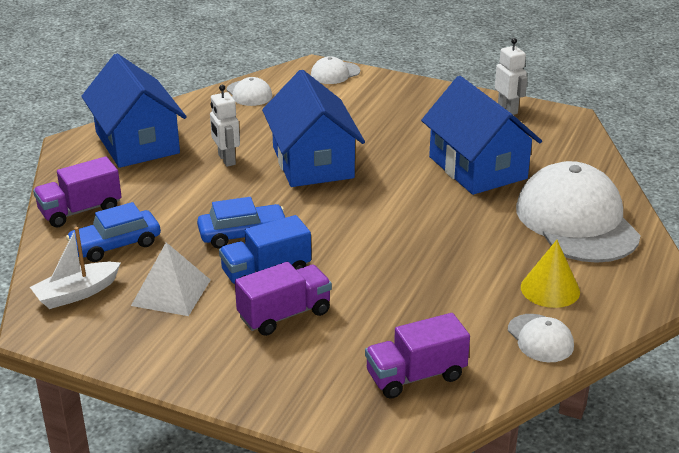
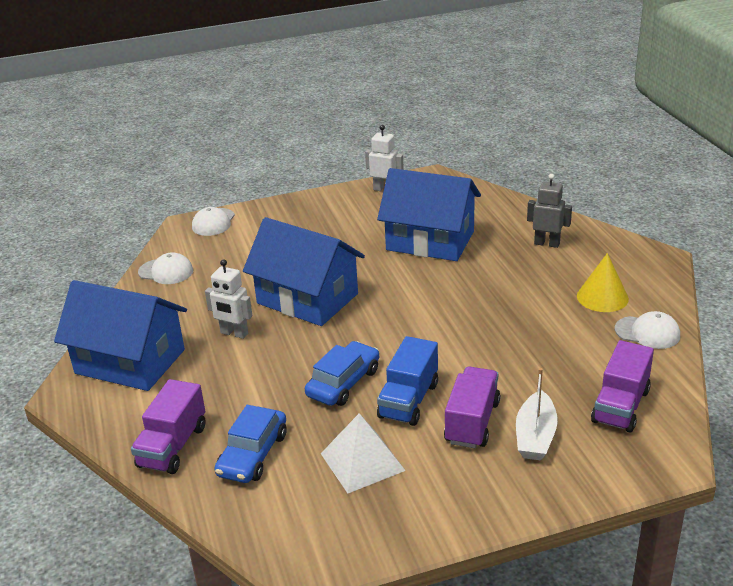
camera: 40 degrees left, 0 degrees up
(77, 293) = (286, 514): white boat -> white boat (535, 436)
(576, 221) = (547, 243): white cap -> grey robot

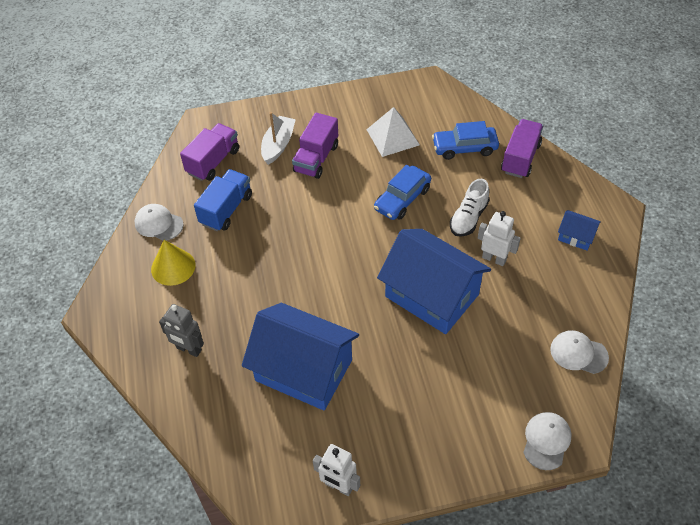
camera: 175 degrees left, 20 degrees up
(130, 361) = (576, 236): blue house -> blue house, size x0.43
(253, 454) = (464, 148): blue car -> blue car turned 120 degrees counterclockwise
(258, 369) = (468, 218): none -> white shoe
(408, 400) = (356, 179): blue truck -> blue truck (226, 209)

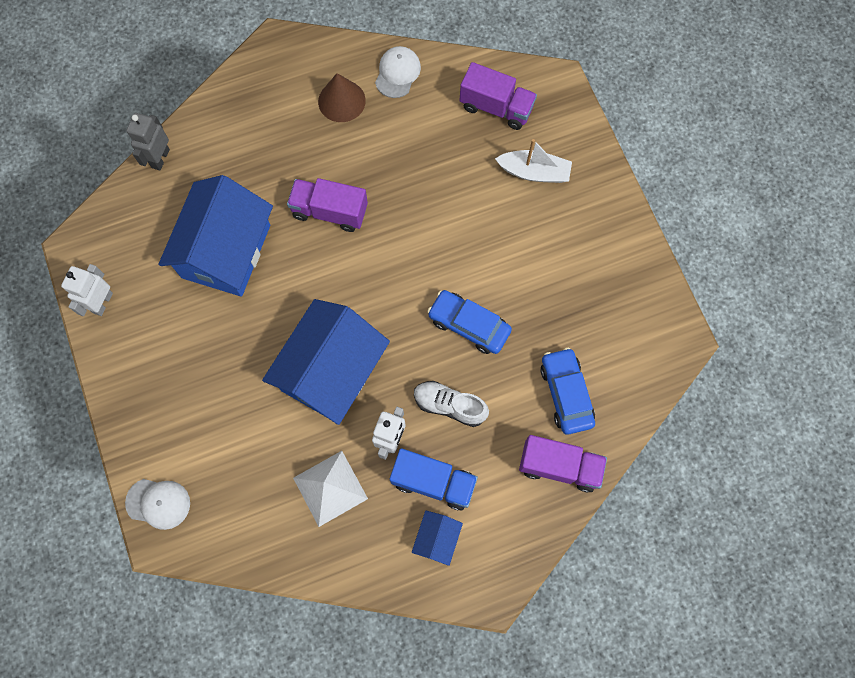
camera: 80 degrees right, 20 degrees up
(173, 267) = (341, 101): yellow cone -> brown cone
(188, 349) = (242, 139): grey robot -> grey robot (160, 158)
(226, 209) = (426, 136): blue truck -> blue truck (433, 482)
(316, 158) = (519, 218): purple truck -> purple truck (330, 211)
(393, 137) = (570, 303): white pyramid -> white pyramid (330, 488)
(578, 353) = (268, 539): white cap -> none

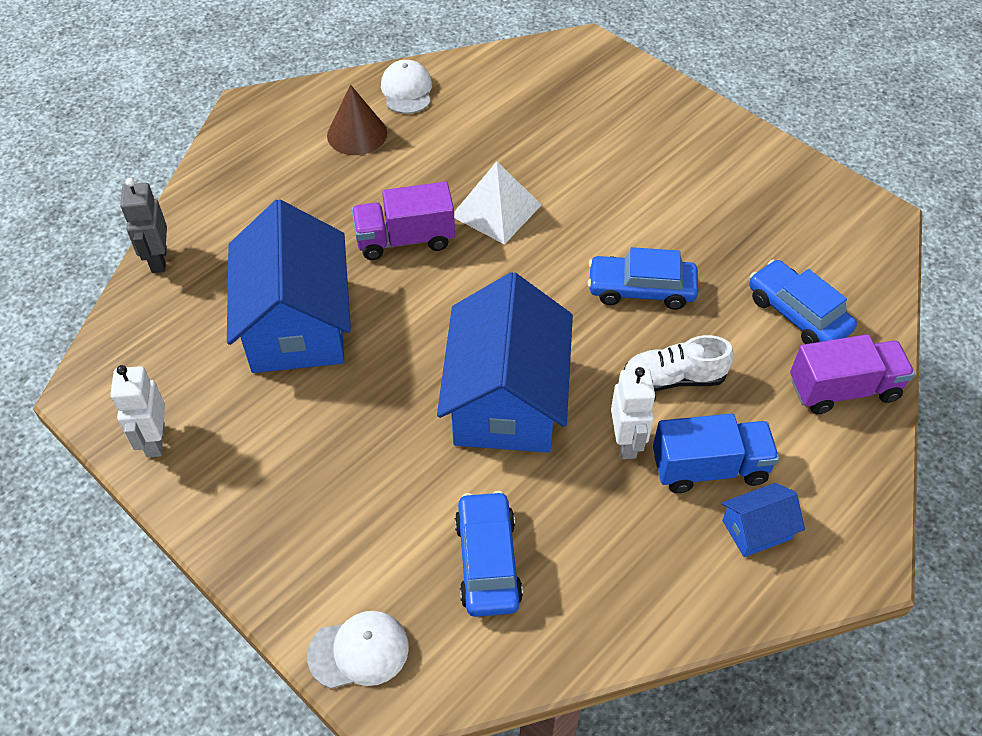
camera: 25 degrees left, 20 degrees down
(260, 481) = (487, 561): none -> blue car
(330, 488) = (585, 530): white pyramid -> white pyramid (496, 210)
(437, 538) = (756, 529): blue house -> blue house turned 75 degrees clockwise
(496, 107) = (536, 85): purple truck -> none
(534, 172) = (616, 126): white boat -> none

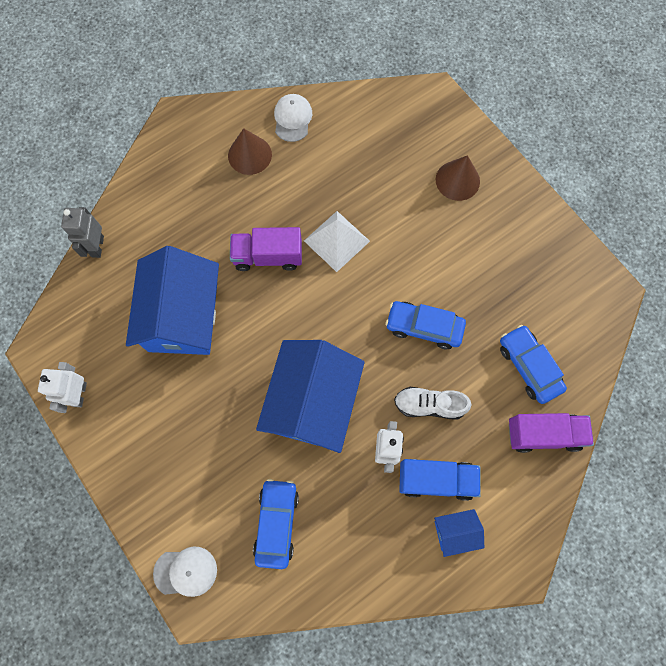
camera: 10 degrees right, 20 degrees up
(640, 127) = (457, 180): none -> brown cone

